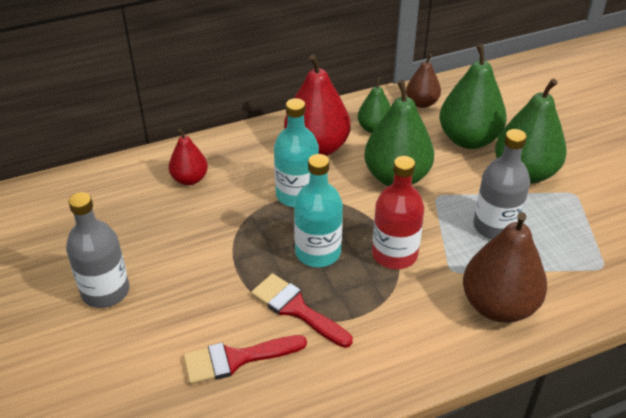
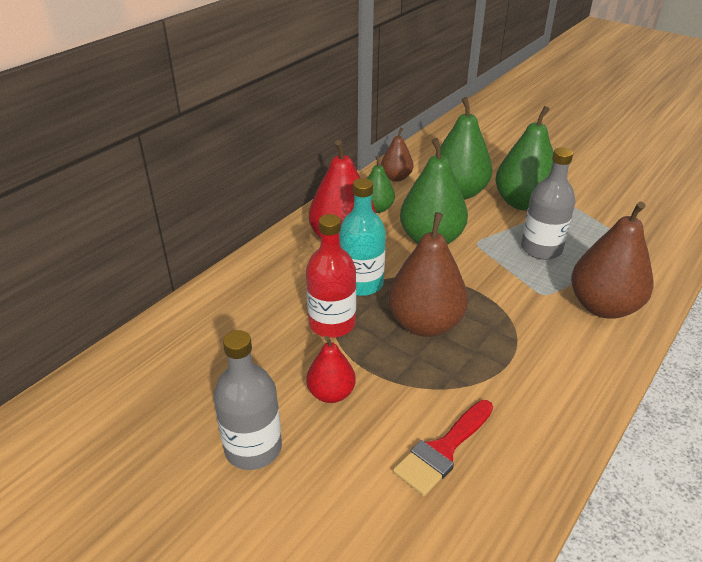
camera: 30 degrees left, 5 degrees down
(190, 179) = (247, 307): red pear -> red pear (331, 393)
(296, 309) = (453, 380): red brush -> none
(318, 252) = (425, 324): turquoise bottle -> brown pear
(394, 254) = (488, 300): red bottle -> red bottle (332, 323)

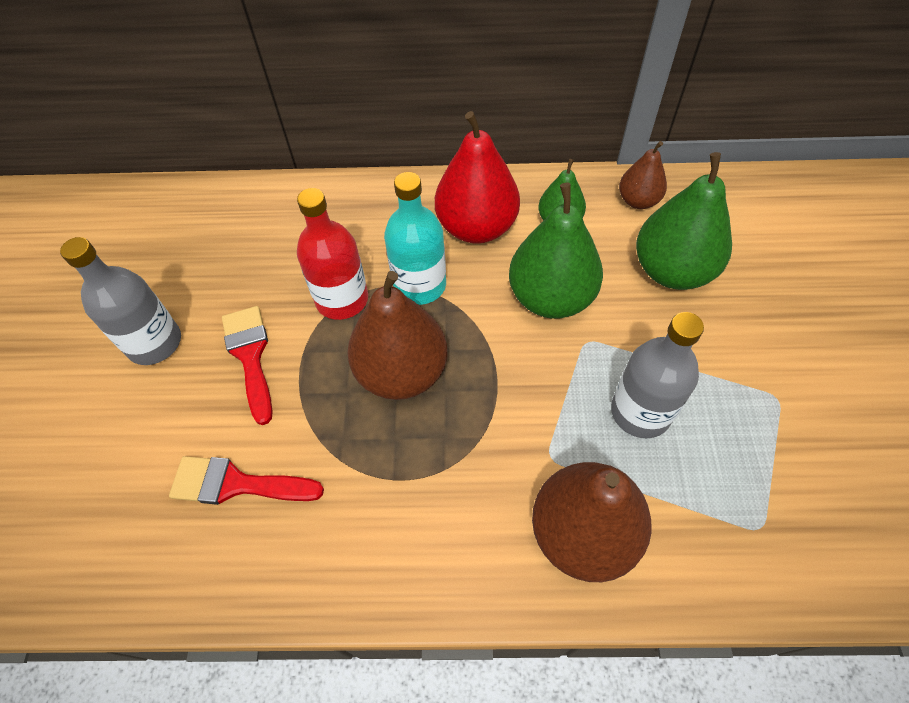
camera: 55 degrees right, 20 degrees up
(331, 393) = (250, 356): red pear -> red brush
(522, 203) = (722, 344): green pear -> none

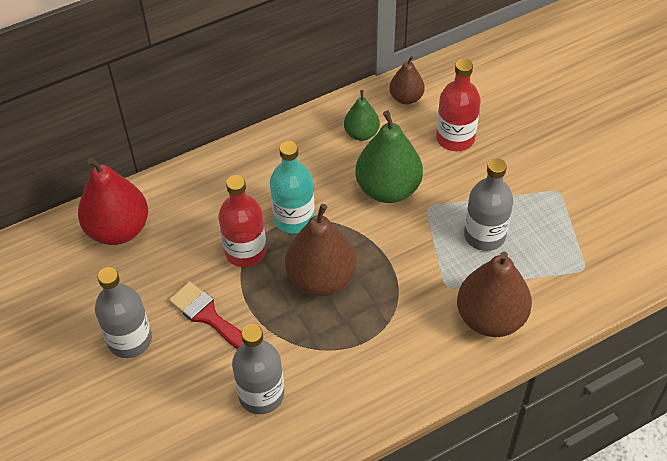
camera: 30 degrees left, 5 degrees down
(236, 484) = (261, 394): red brush -> grey bottle
(476, 227) = (307, 162): red pear -> red pear (118, 229)
(672, 271) = (455, 138): green pear -> red bottle

